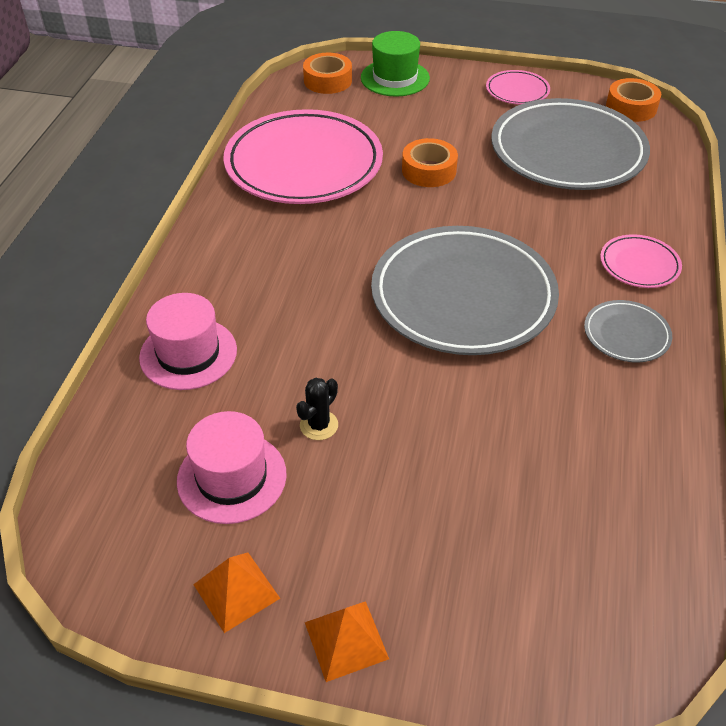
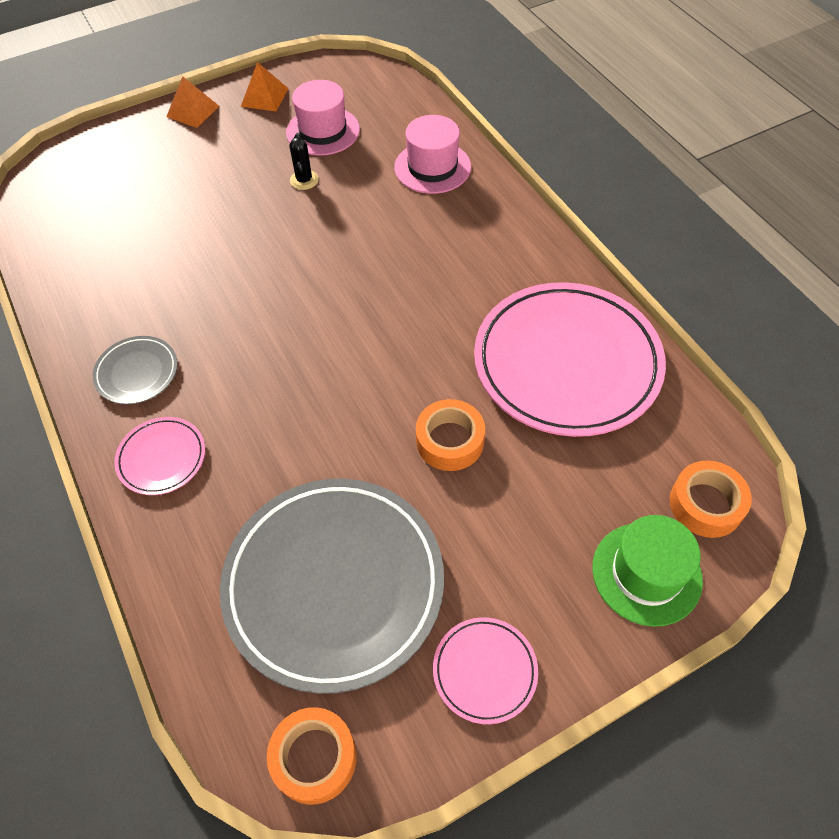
camera: 140 degrees right, 10 degrees up
(463, 296) = (293, 322): grey plate -> none

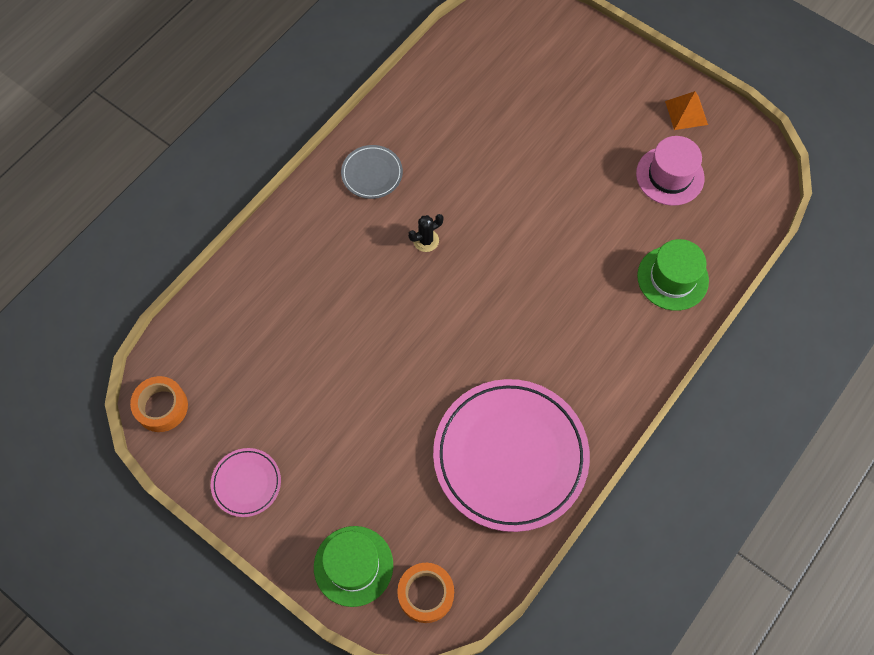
camera: 65 degrees right, 10 degrees up
(162, 458) = (314, 225): pink plate -> none
(192, 111) = (639, 70): orange pyramid -> none
(304, 180) = (605, 189): black cactus -> black cactus (426, 240)
(334, 584) = (269, 370): grey plate -> none
(432, 167) = (672, 278): pink hat -> green hat
(450, 441) = (404, 398): orange tape -> none

